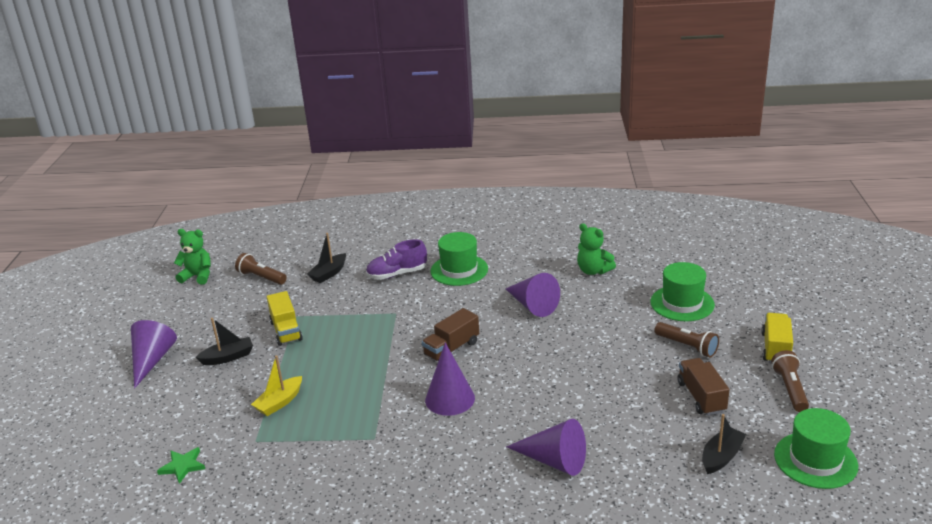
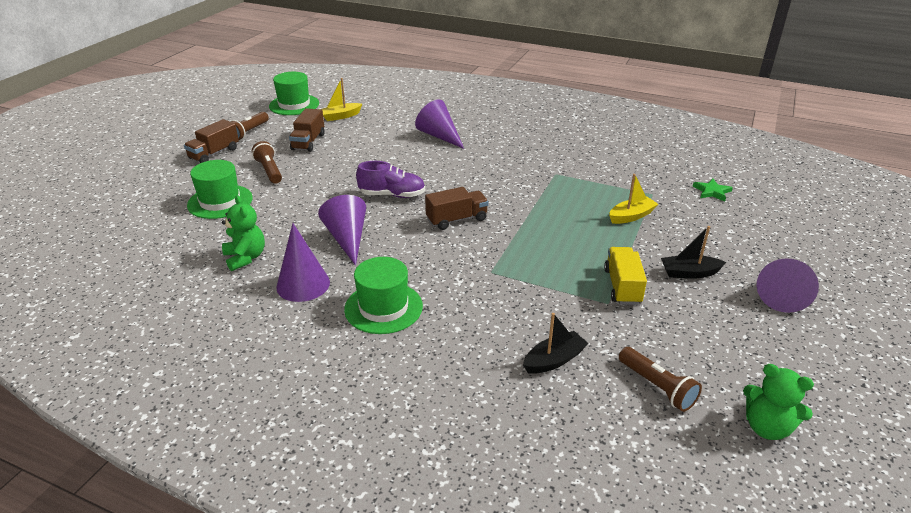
camera: 160 degrees left, 5 degrees up
(397, 274) = (462, 327): purple shoe -> purple shoe (392, 195)
(450, 399) = (484, 183): purple cone -> purple cone (303, 284)
(721, 457) = (340, 116): black boat -> yellow boat
(775, 349) = (214, 153): yellow truck -> brown truck

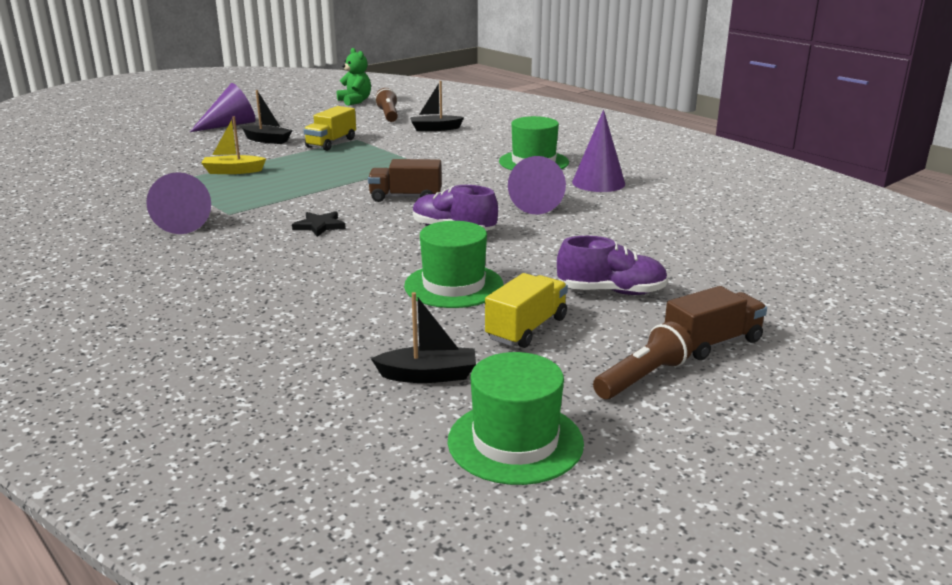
camera: 155 degrees left, 10 degrees down
(220, 201) = (690, 264): green hat -> green hat (454, 285)
(245, 258) = (654, 207): green teddy bear -> none
(269, 170) = (611, 292): brown flashlight -> purple shoe
(308, 142) = (526, 329): brown truck -> yellow truck
(340, 116) = (428, 375): yellow boat -> black boat
(439, 136) = (295, 291): purple cone -> purple cone (183, 222)
(482, 177) = (320, 226): none -> black star
(712, 191) = (114, 172): green star -> none

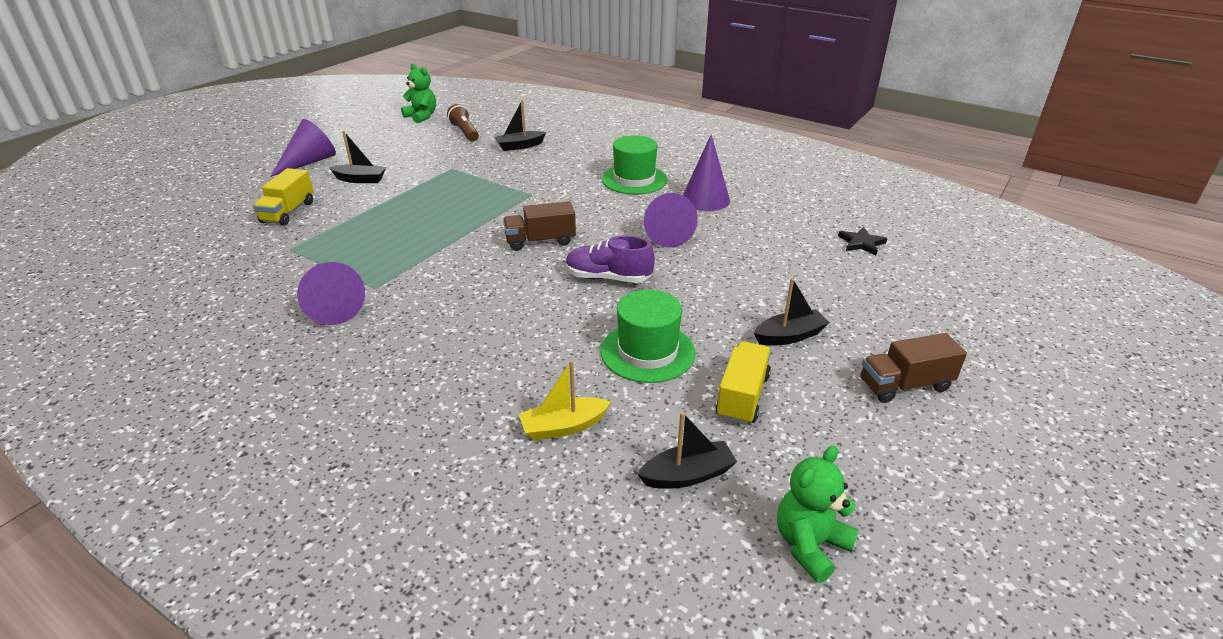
camera: 15 degrees left, 10 degrees up
(233, 171) = (347, 227): yellow boat -> yellow boat (563, 427)
(320, 226) = (477, 292): black star -> black star (861, 243)
(331, 143) = (428, 176): yellow truck -> yellow truck (288, 212)
(515, 442) = (810, 545): green hat -> green teddy bear
(611, 292) = (789, 336): purple shoe -> black boat
(642, 378) = (872, 440): brown flashlight -> none
(712, 343) = (905, 385): brown truck -> brown truck turned 150 degrees counterclockwise

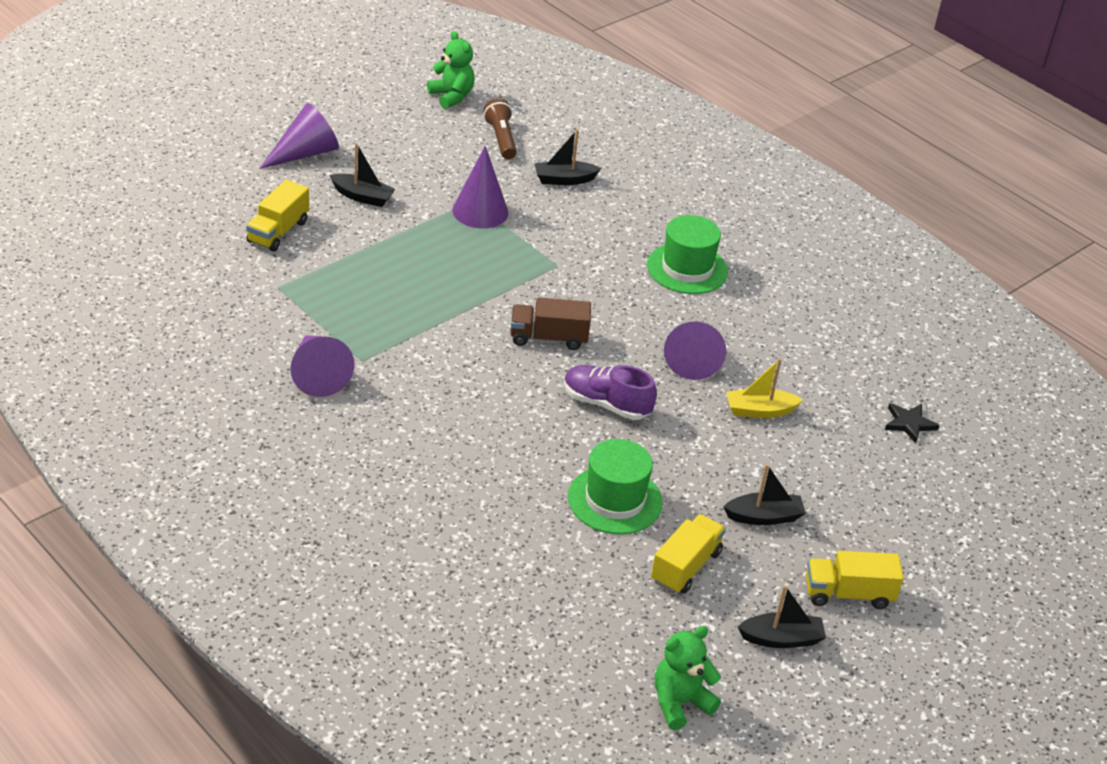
camera: 10 degrees right, 5 degrees up
(563, 427) = (511, 555): yellow boat -> yellow boat (759, 411)
(687, 475) = (604, 624): black boat -> black boat (781, 639)
(705, 199) = (760, 319): purple cone -> purple cone (480, 211)
(905, 385) = (848, 594): brown truck -> yellow truck

